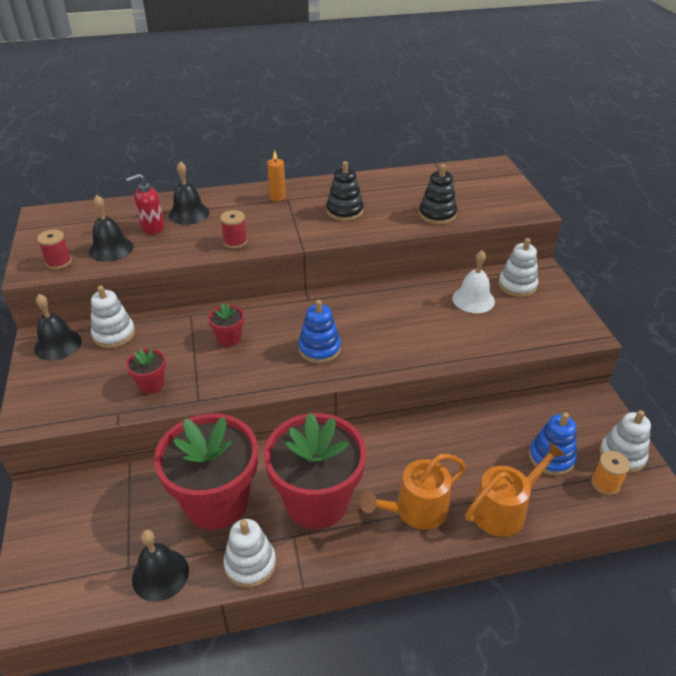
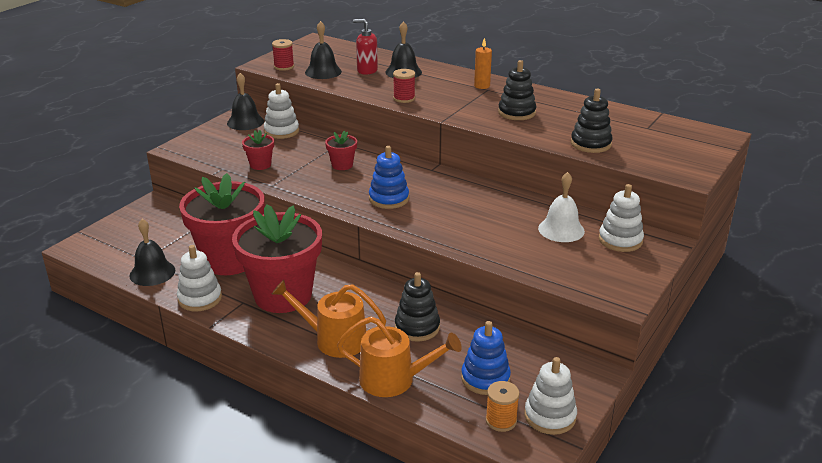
camera: 45 degrees right, 10 degrees down
(453, 450) = (417, 327): none -> black stacking toy

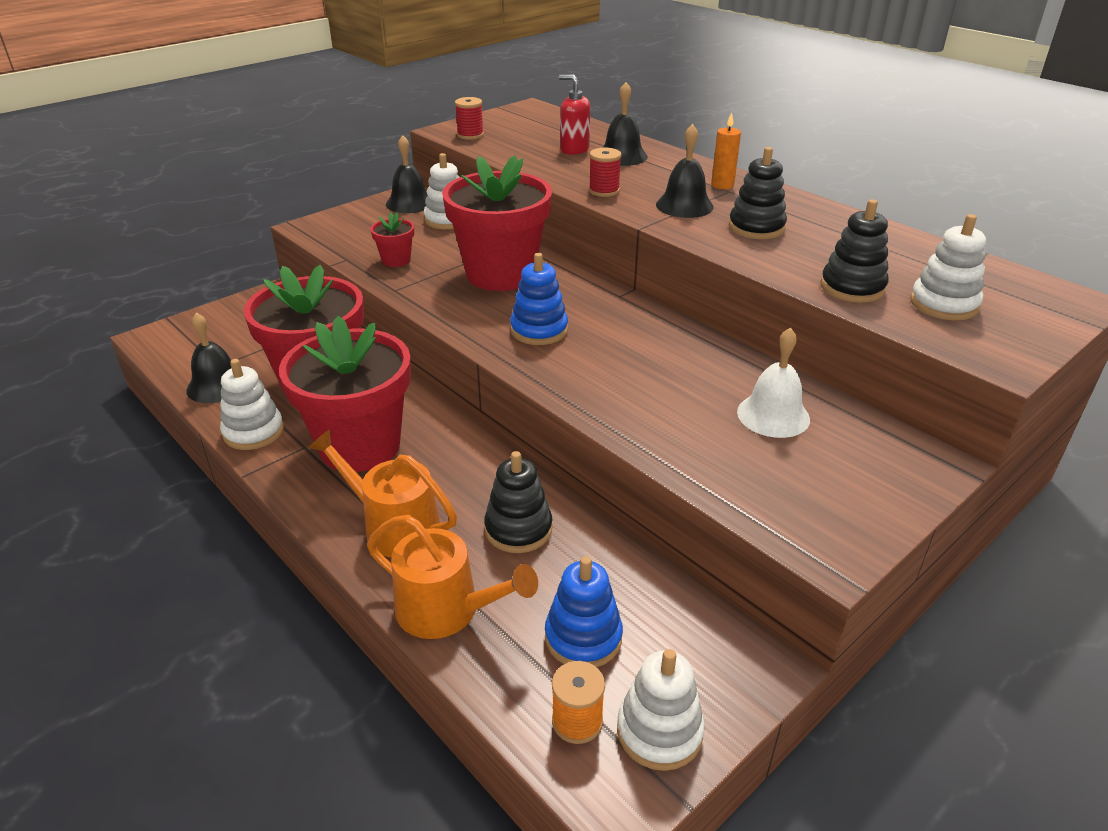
camera: 15 degrees right, 5 degrees up
(323, 72) = (516, 146): black bell -> black bell (684, 205)
(342, 165) = (500, 274): red flower pot -> red flower pot, size x2.37
(620, 240) = (863, 448): white stacking toy -> white stacking toy (944, 304)

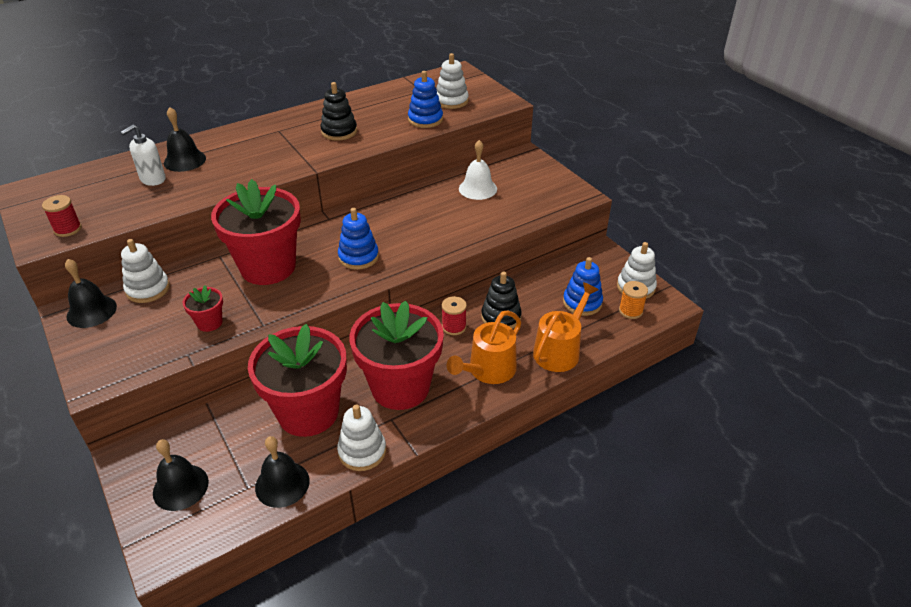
camera: 80 degrees left, 5 degrees up
(574, 150) = (152, 179): red soap dispenser -> white soap dispenser
(604, 191) = (245, 177): red spool -> red spool (454, 327)
(684, 205) = (291, 150): black bell -> black bell (180, 487)
(722, 185) = (268, 131): orange candle -> none
(852, 287) = (425, 119): black stacking toy -> blue stacking toy

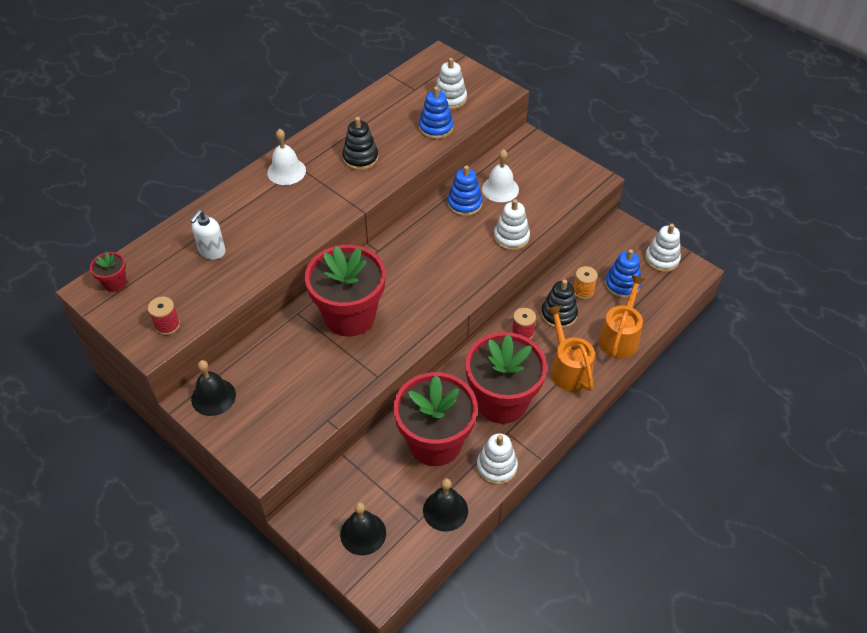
camera: 15 degrees left, 10 degrees up
(148, 289) = (251, 363): white stacking toy -> white stacking toy (511, 237)
(185, 160) = (229, 222): black bell -> none
(209, 323) = (329, 385): red flower pot -> red flower pot (115, 283)
(264, 131) = (286, 171): none -> white bell
(358, 257) = (426, 288): blue stacking toy -> blue stacking toy (464, 204)
(488, 370) = (568, 369): orange watering can -> orange watering can turned 135 degrees clockwise
(630, 311) = (665, 285): orange spool -> orange spool (583, 291)

